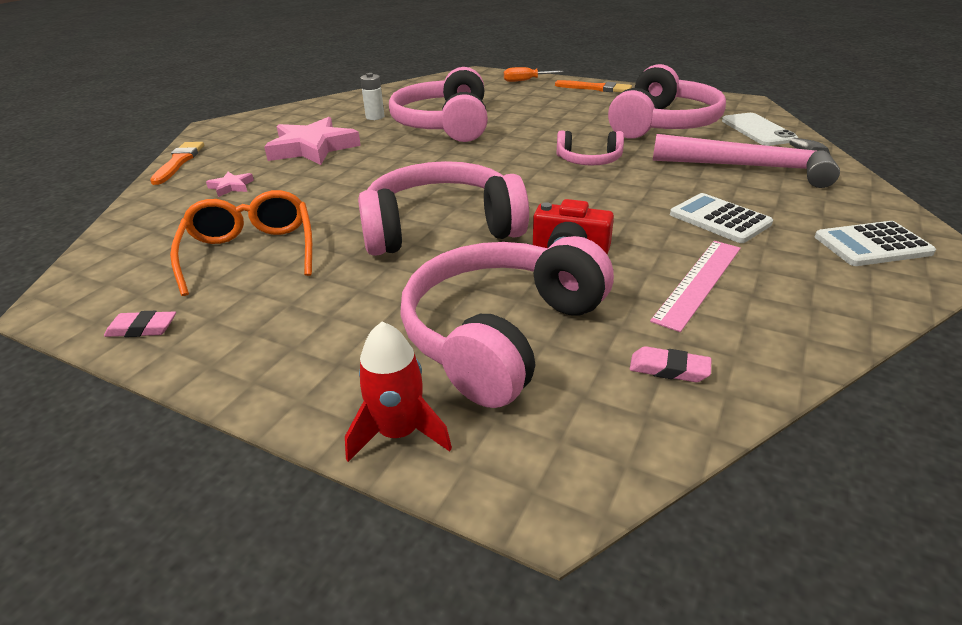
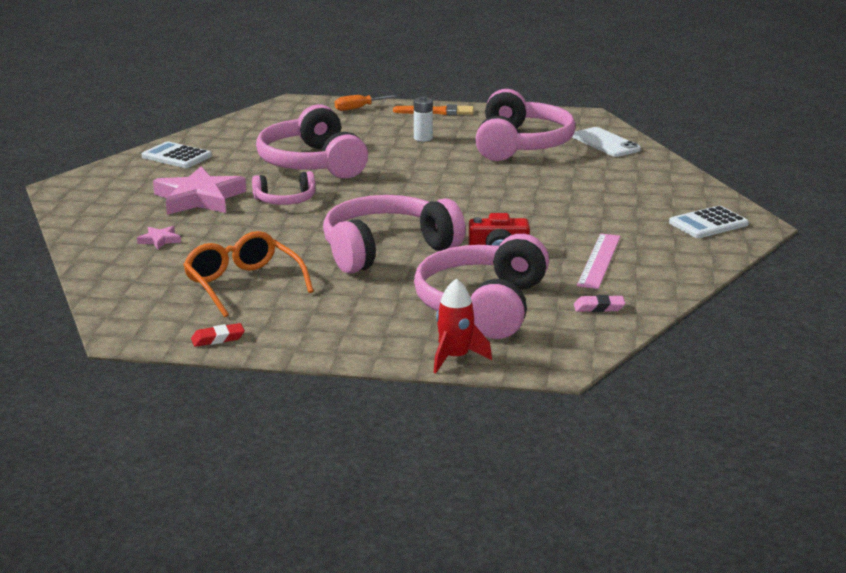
camera: 20 degrees left, 10 degrees down
(142, 328) = (218, 339): pink eraser -> red eraser
(179, 162) = (73, 225): orange brush -> none
(375, 117) = (231, 162): white battery -> white battery (423, 138)
(589, 160) = (473, 184): pink headphones -> pink headphones (285, 200)
(719, 219) = (599, 218): white calculator -> white calculator (176, 156)
(752, 167) = (611, 176): pink hammer -> none

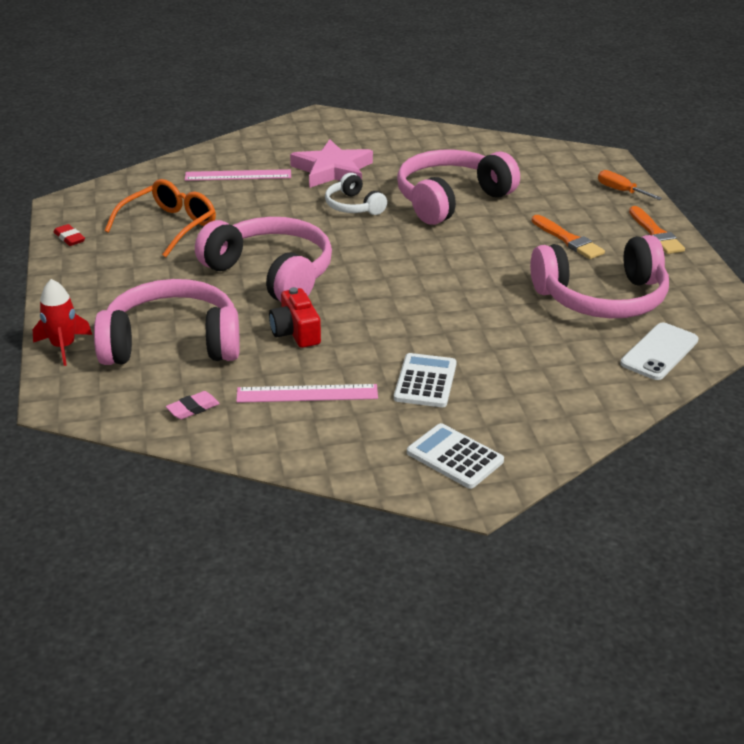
camera: 70 degrees right, 10 degrees up
(159, 240) = (238, 175): pink star -> pink ruler
(176, 156) = (418, 140): white calculator -> white calculator (425, 381)
(285, 200) = (353, 206): pink headphones -> white headphones
(423, 138) = (568, 240): white battery -> orange brush
(599, 307) = (193, 408): pink eraser -> pink eraser turned 75 degrees clockwise

